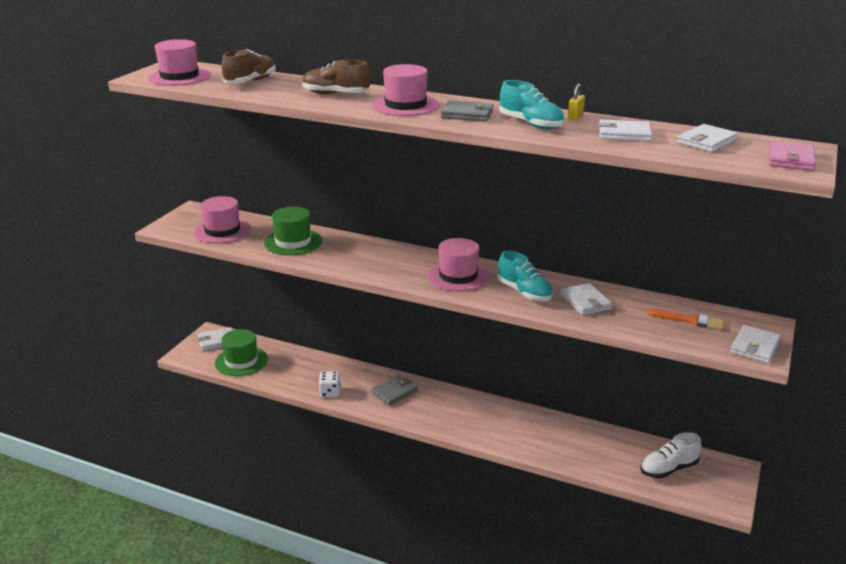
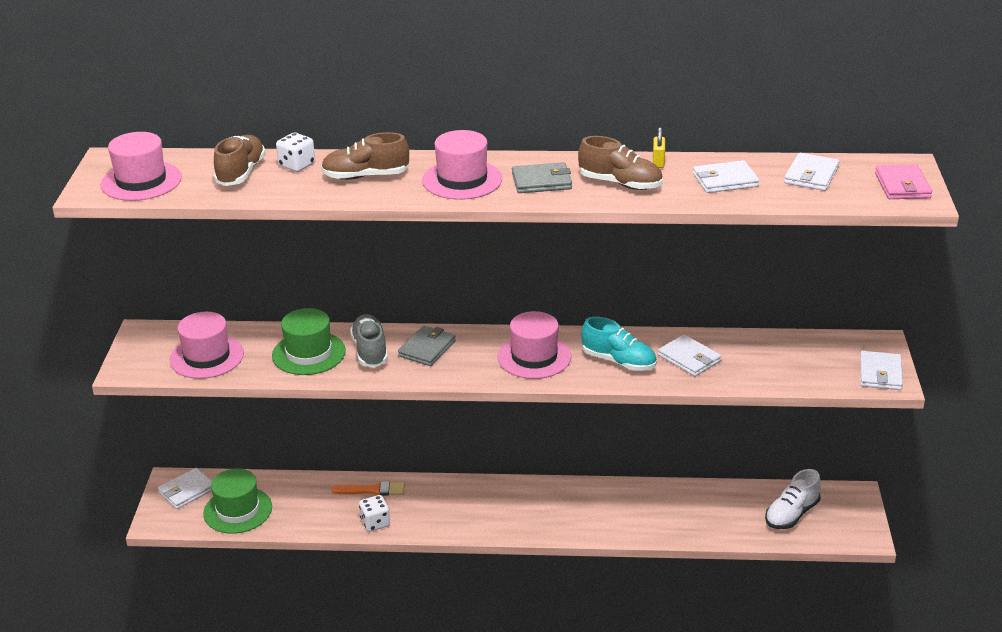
camera: 20 degrees left, 5 degrees up
(293, 83) = (297, 165): none -> white dice
(337, 249) = (370, 351): none -> grey shoe
(394, 392) = (452, 502): grey wallet -> grey wallet (427, 348)
(530, 124) = (620, 183): turquoise shoe -> brown shoe
(689, 320) = (804, 356): orange brush -> orange brush (372, 490)

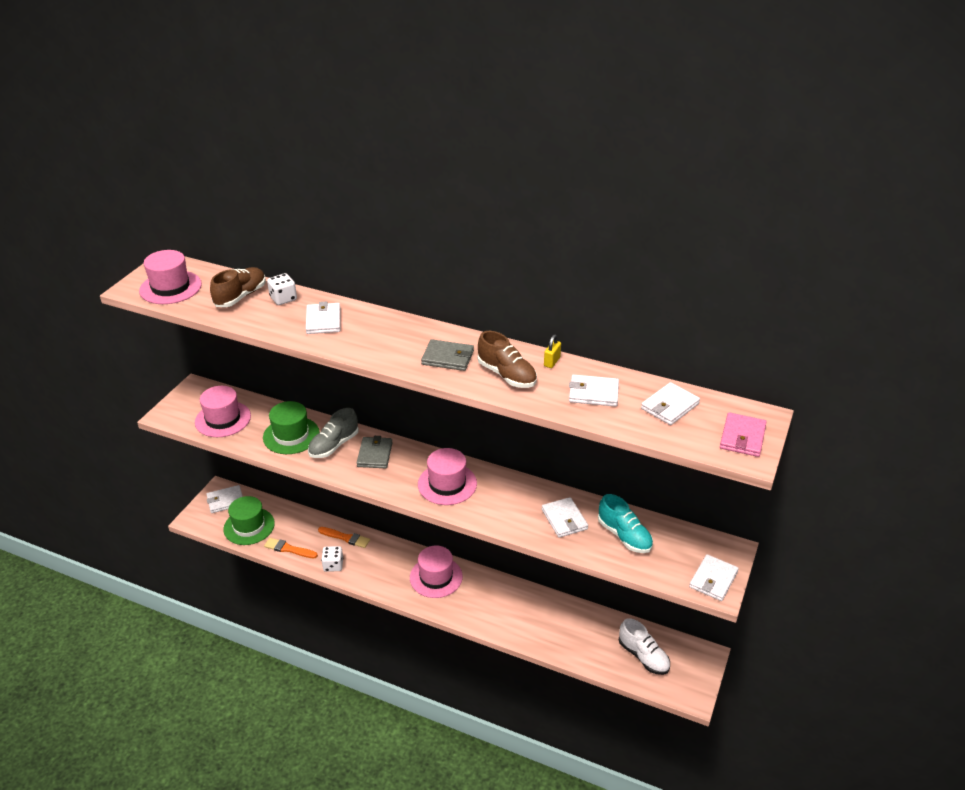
camera: 20 degrees right, 5 degrees up
(307, 521) = (289, 549): none -> orange brush
(366, 176) = (323, 321): brown shoe -> white wallet
(370, 351) = (334, 445): grey shoe -> grey shoe turned 150 degrees counterclockwise
(427, 348) = (374, 454): grey wallet -> grey wallet turned 45 degrees counterclockwise
(462, 180) = (389, 341): pink hat -> pink hat (436, 577)
(618, 361) = (508, 506): turquoise shoe -> turquoise shoe (624, 536)
(791, 514) = (643, 656): white shoe -> white shoe turned 105 degrees counterclockwise

